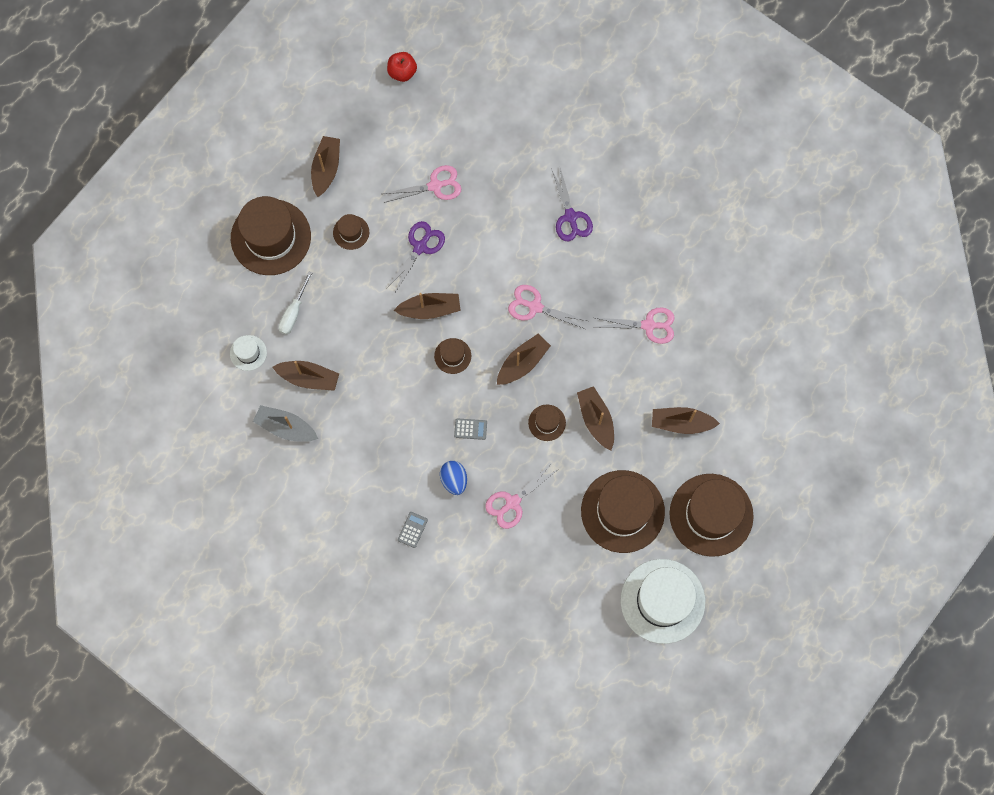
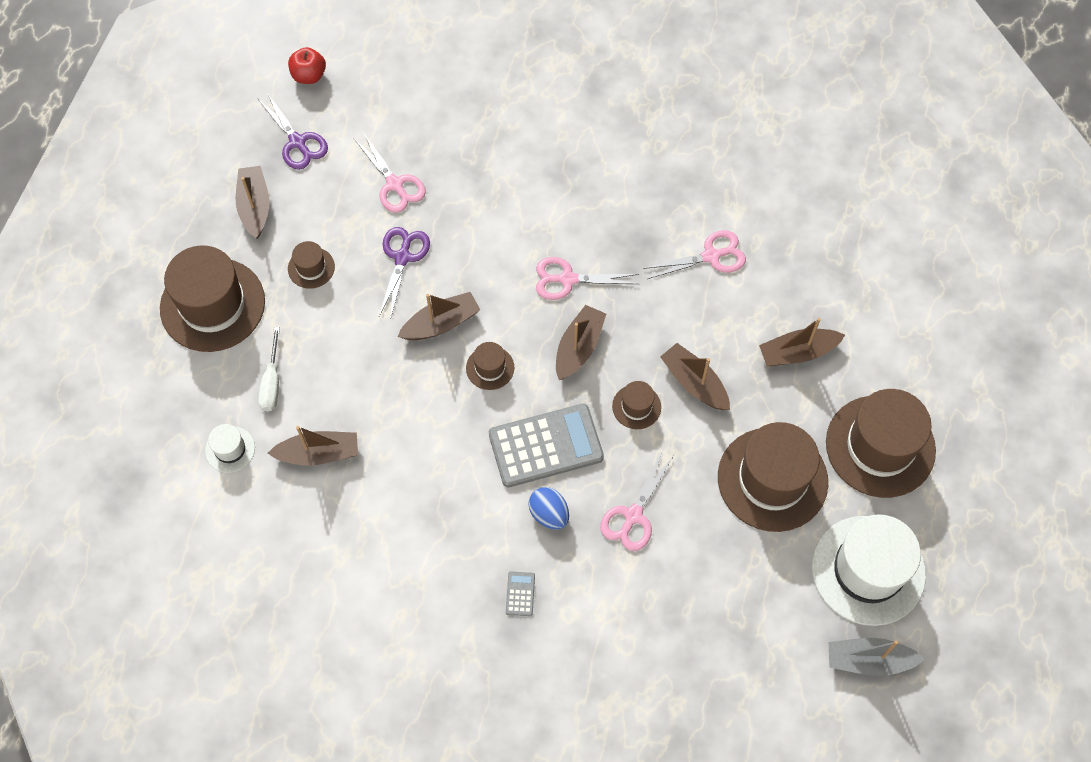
camera: 20 degrees left, 10 degrees down
(286, 427) = (310, 523): grey boat -> grey boat (868, 660)
(435, 186) = (394, 184): pink scissors -> pink scissors turned 90 degrees clockwise
(470, 429) = (546, 446): grey calculator -> grey calculator, size x2.47
(570, 217) = (569, 168): purple scissors -> purple scissors (297, 142)

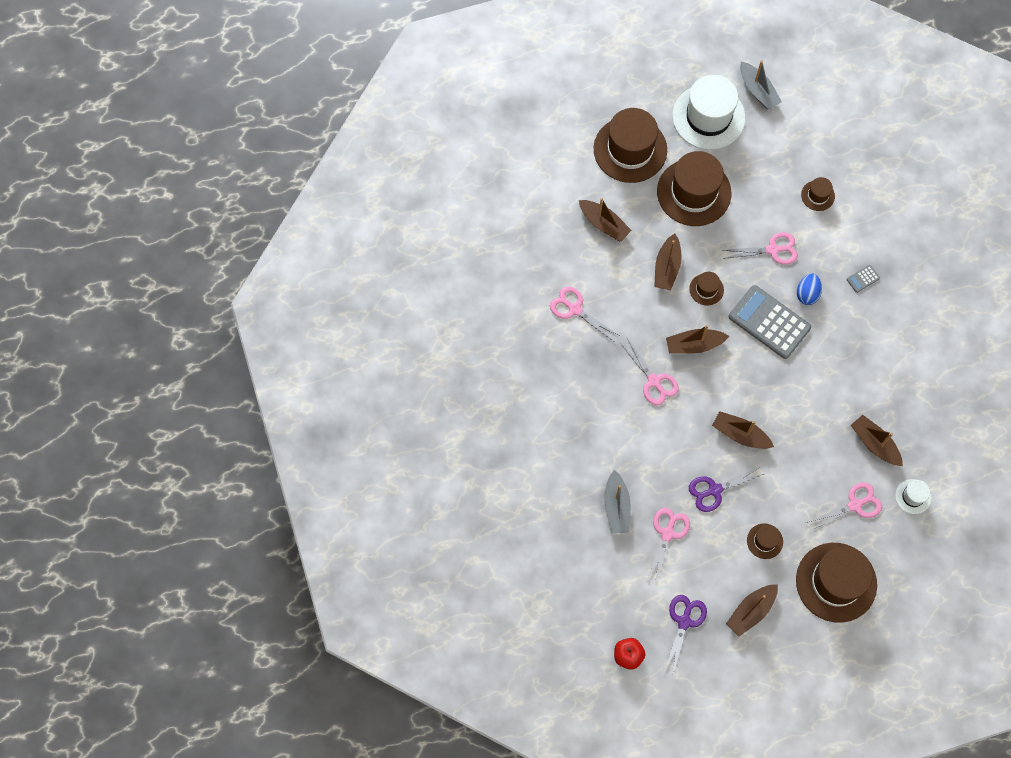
camera: 125 degrees left, 5 degrees up
(272, 382) = (855, 505): white screwdriver -> pink scissors
(460, 157) = (616, 507): none -> grey boat
(490, 368) = (746, 386): brown hat -> brown hat (817, 195)

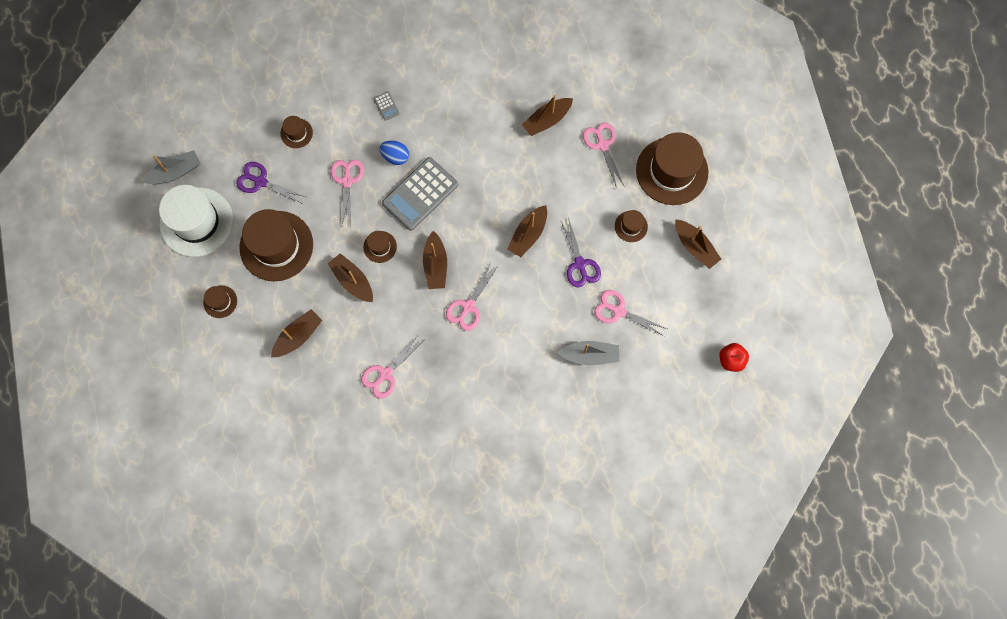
camera: 85 degrees left, 5 degrees up
(630, 149) = (220, 301): brown hat -> brown hat, size x0.45
(654, 381) = (468, 306): pink scissors -> pink scissors turned 150 degrees clockwise
(667, 267) = (353, 281): brown boat -> brown boat turned 150 degrees counterclockwise
(684, 622) = (702, 306): purple scissors -> purple scissors (261, 182)
(913, 496) = (598, 96): white hat -> none

